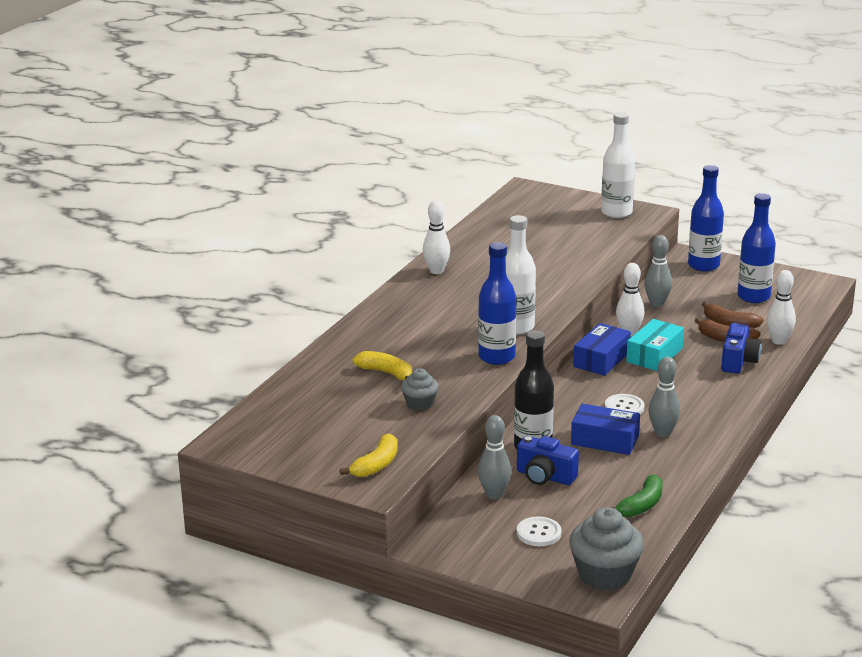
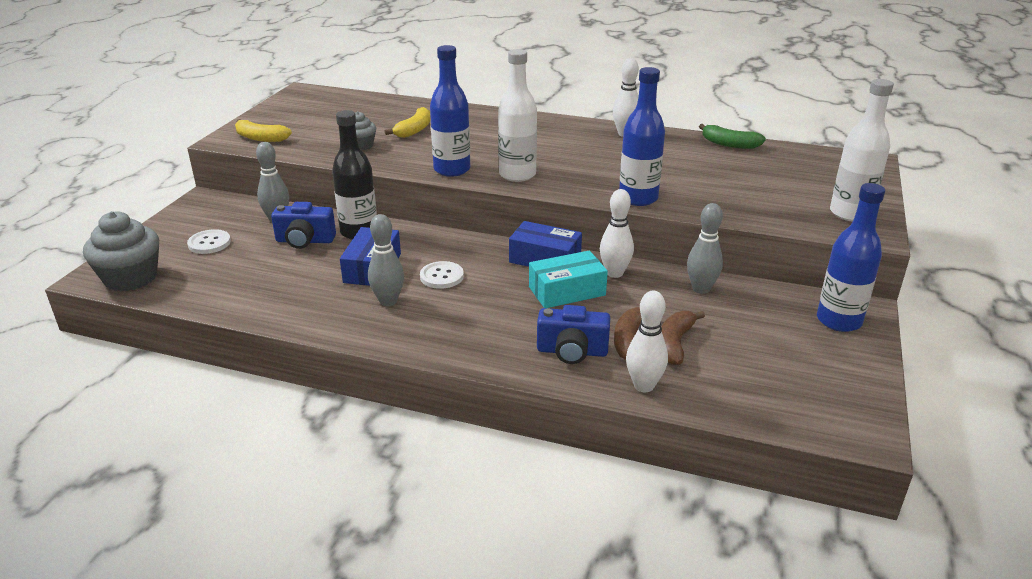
camera: 80 degrees right, 5 degrees up
(545, 477) = (305, 241): blue camera -> blue camera turned 105 degrees counterclockwise
(641, 505) = (244, 293): green banana -> green banana (729, 144)
(654, 355) = (567, 291): turquoise box -> turquoise box turned 45 degrees counterclockwise
(753, 297) = (769, 364): blue bottle -> blue bottle (638, 198)

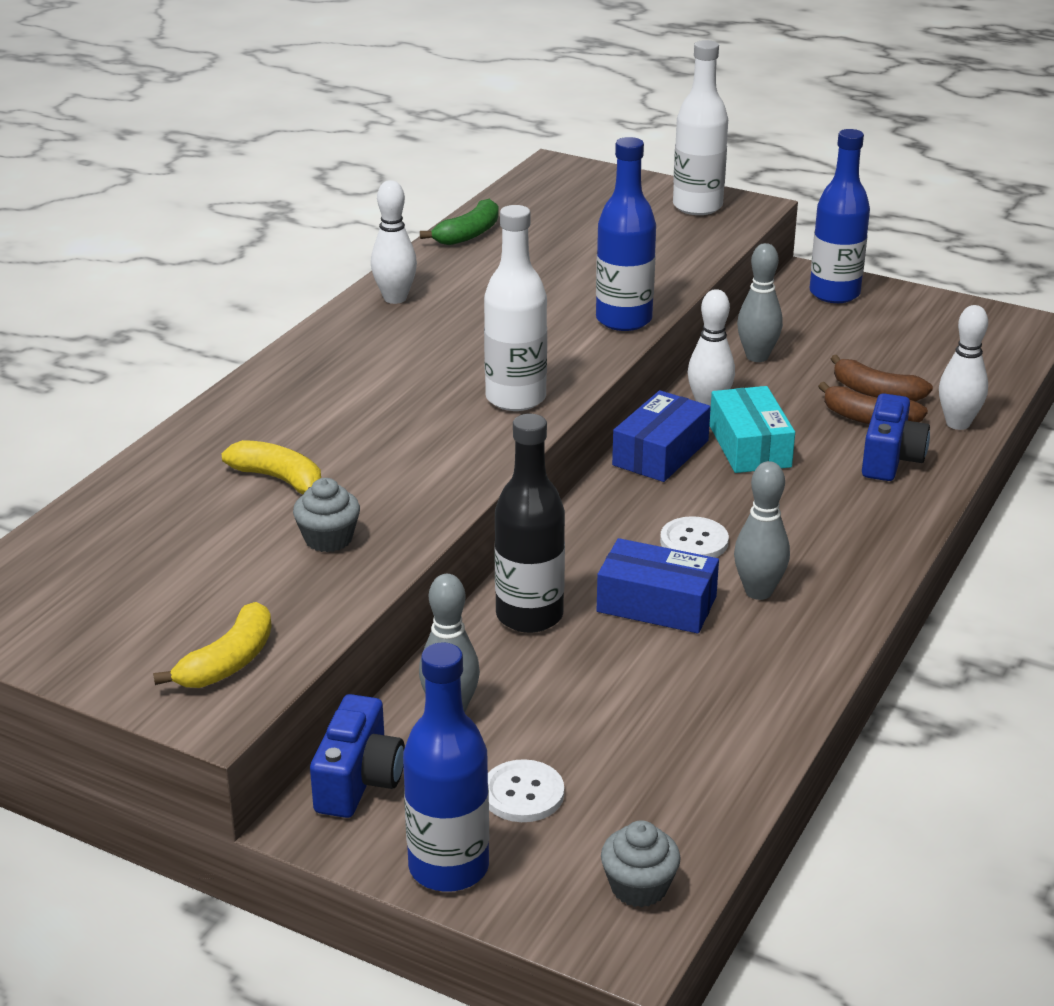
camera: 80 degrees left, 0 degrees up
(131, 278) = (639, 887): grey cupcake -> grey cupcake, size x0.57
(305, 241) = (545, 675): blue camera -> blue camera (359, 781)
(452, 170) = (475, 452): blue bottle -> blue bottle (448, 867)

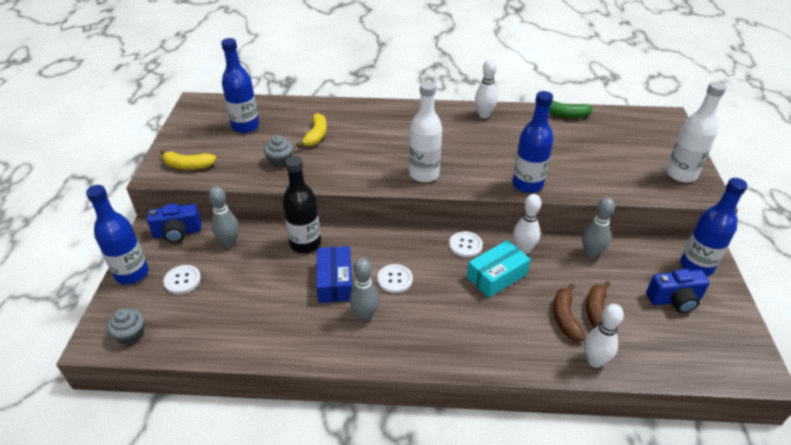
camera: 65 degrees right, 10 degrees up
(148, 560) = (245, 126): none -> blue bottle
(660, 453) = (465, 245): blue box -> white button
(890, 459) = (528, 338): blue camera -> blue camera (674, 300)

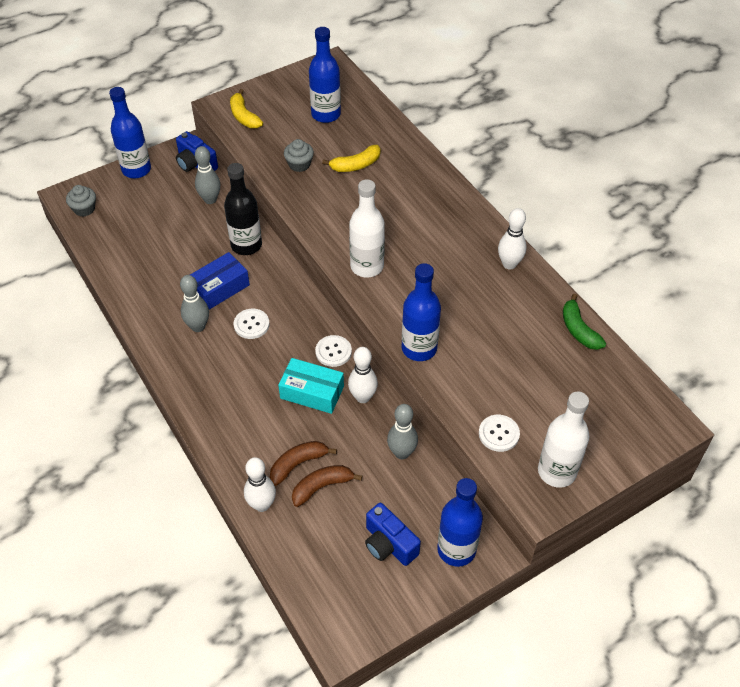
camera: 55 degrees right, 10 degrees up
(182, 280) = (151, 200): white button -> white button (499, 434)

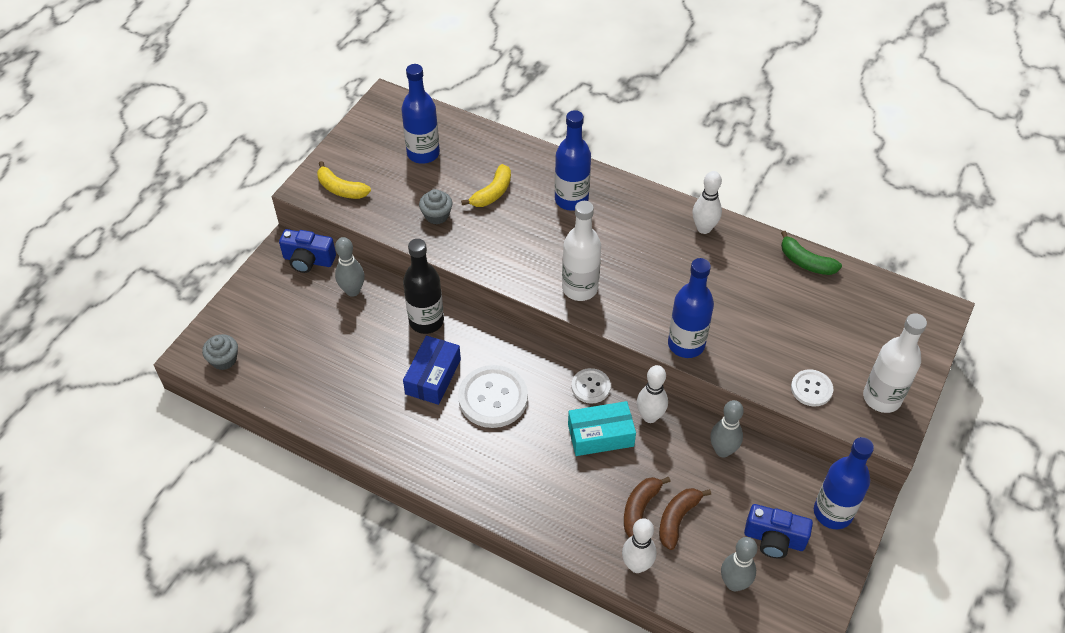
camera: 30 degrees left, 0 degrees up
(136, 170) = (248, 293): blue bottle -> blue bottle (571, 200)
(198, 327) = (442, 425): grey bowling pin -> grey bowling pin (734, 583)
(251, 324) = (493, 398): white button -> white button, size x1.76

